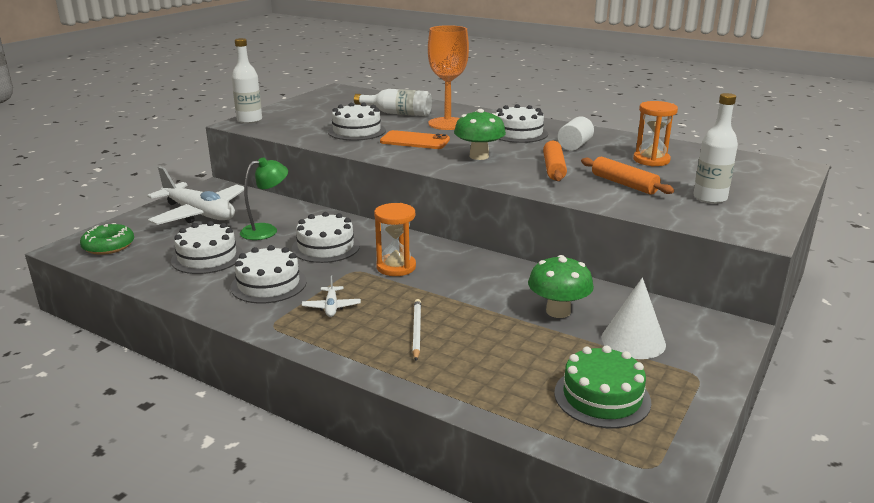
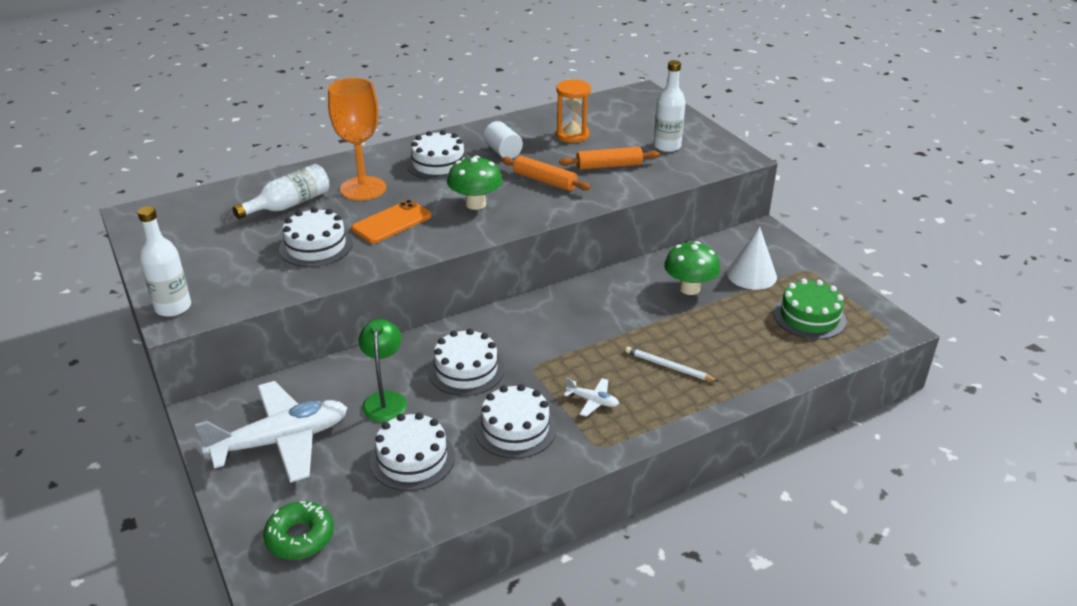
camera: 60 degrees left, 10 degrees up
(396, 267) = (548, 341): orange hourglass -> none

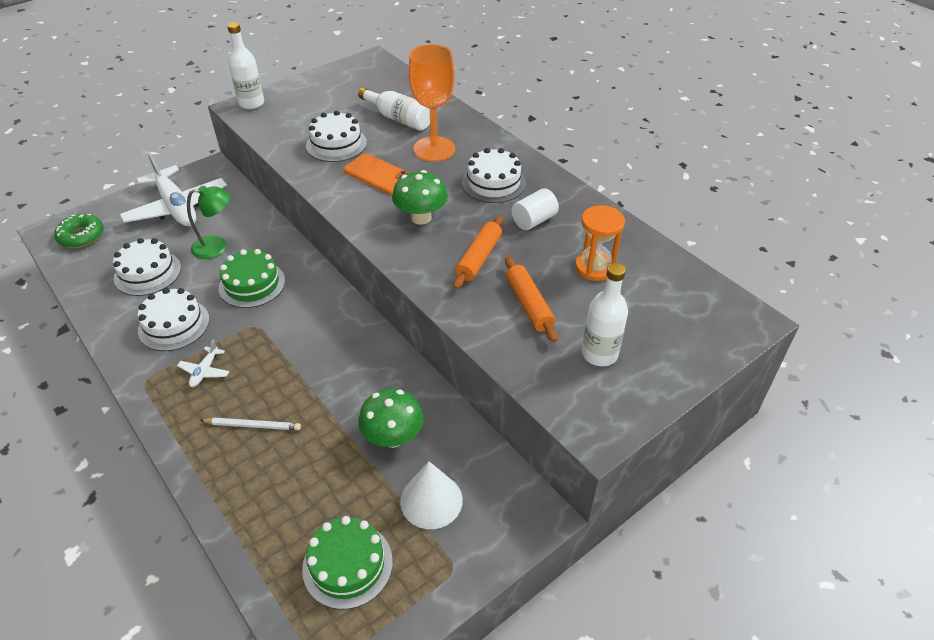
camera: 80 degrees right, 10 degrees up
(466, 370) = (252, 284): white cake -> green cake
(668, 366) = (253, 425): white pencil -> white pencil turned 75 degrees clockwise

